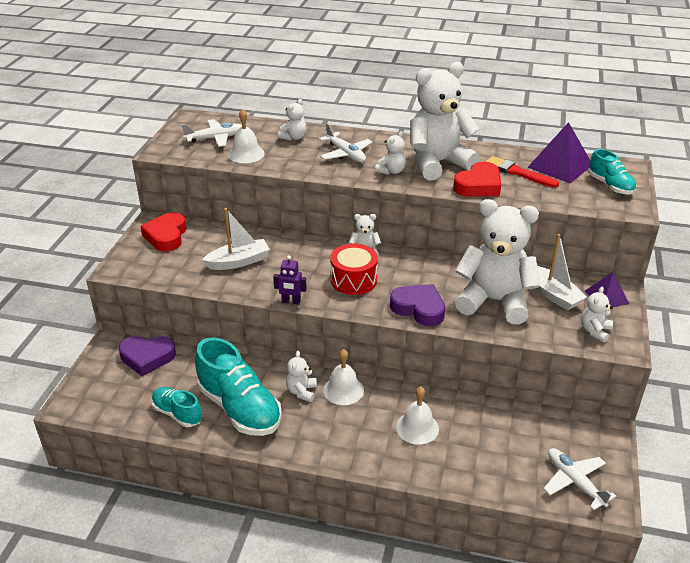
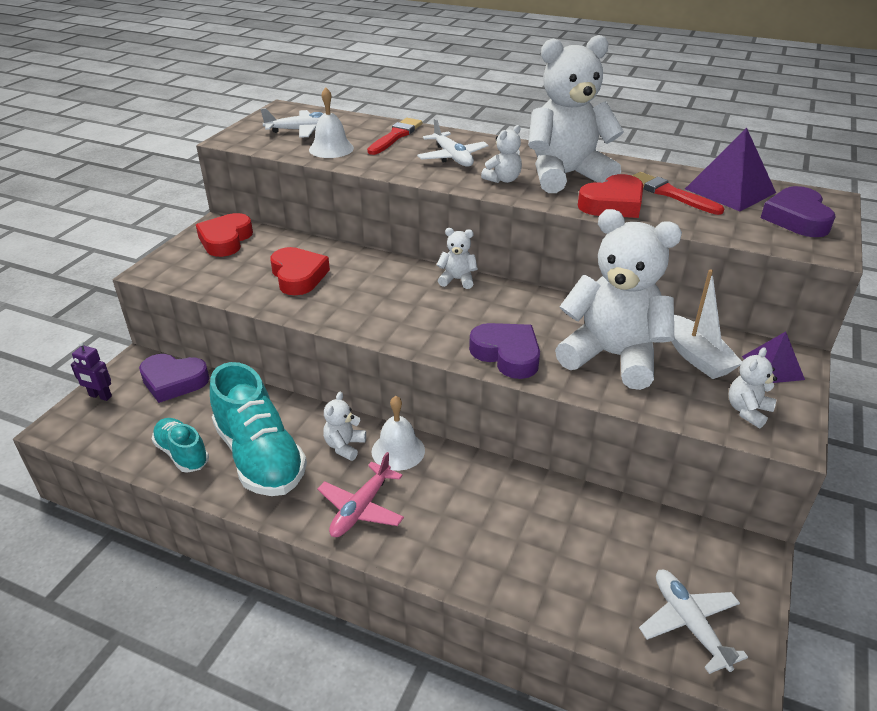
camera: 10 degrees right, 0 degrees up
(238, 262) = (298, 276): white boat -> red heart
(291, 301) = (344, 328): purple robot -> purple robot (100, 396)
(294, 137) = (395, 136): white teddy bear -> red brush
(329, 436) = (361, 508): none -> pink plane
(353, 280) = (433, 311): red drum -> none
(417, 427) = (481, 513): white bell -> none
(610, 186) = (796, 218): turquoise shoe -> purple heart

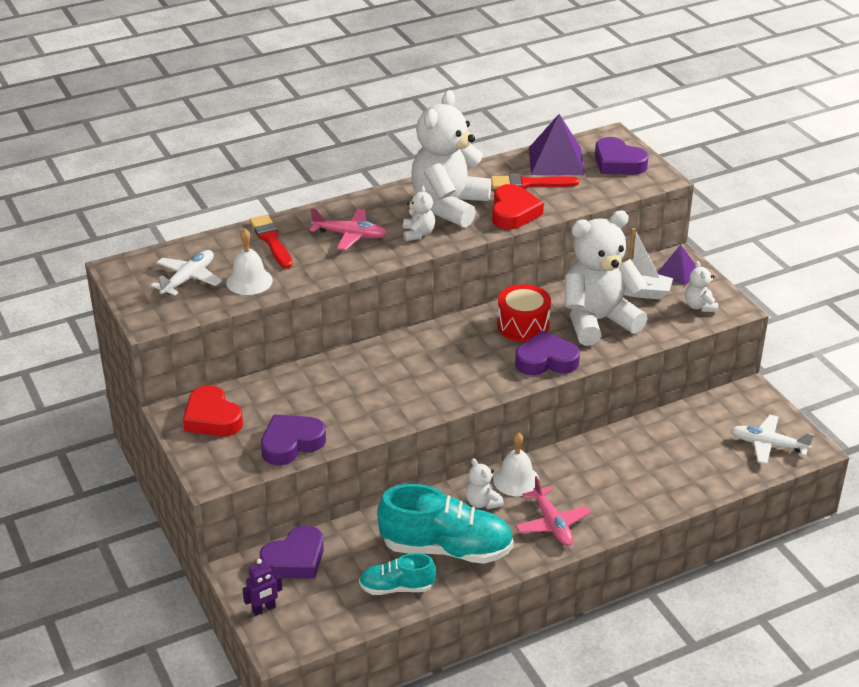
camera: 50 degrees left, 0 degrees up
(229, 284) = (291, 443): none -> purple heart
(298, 276) = (326, 404): red heart -> none
(452, 157) = (350, 235): white plane -> pink plane
(457, 280) = (432, 333): white teddy bear -> none
(538, 318) = (523, 325): none -> red drum

